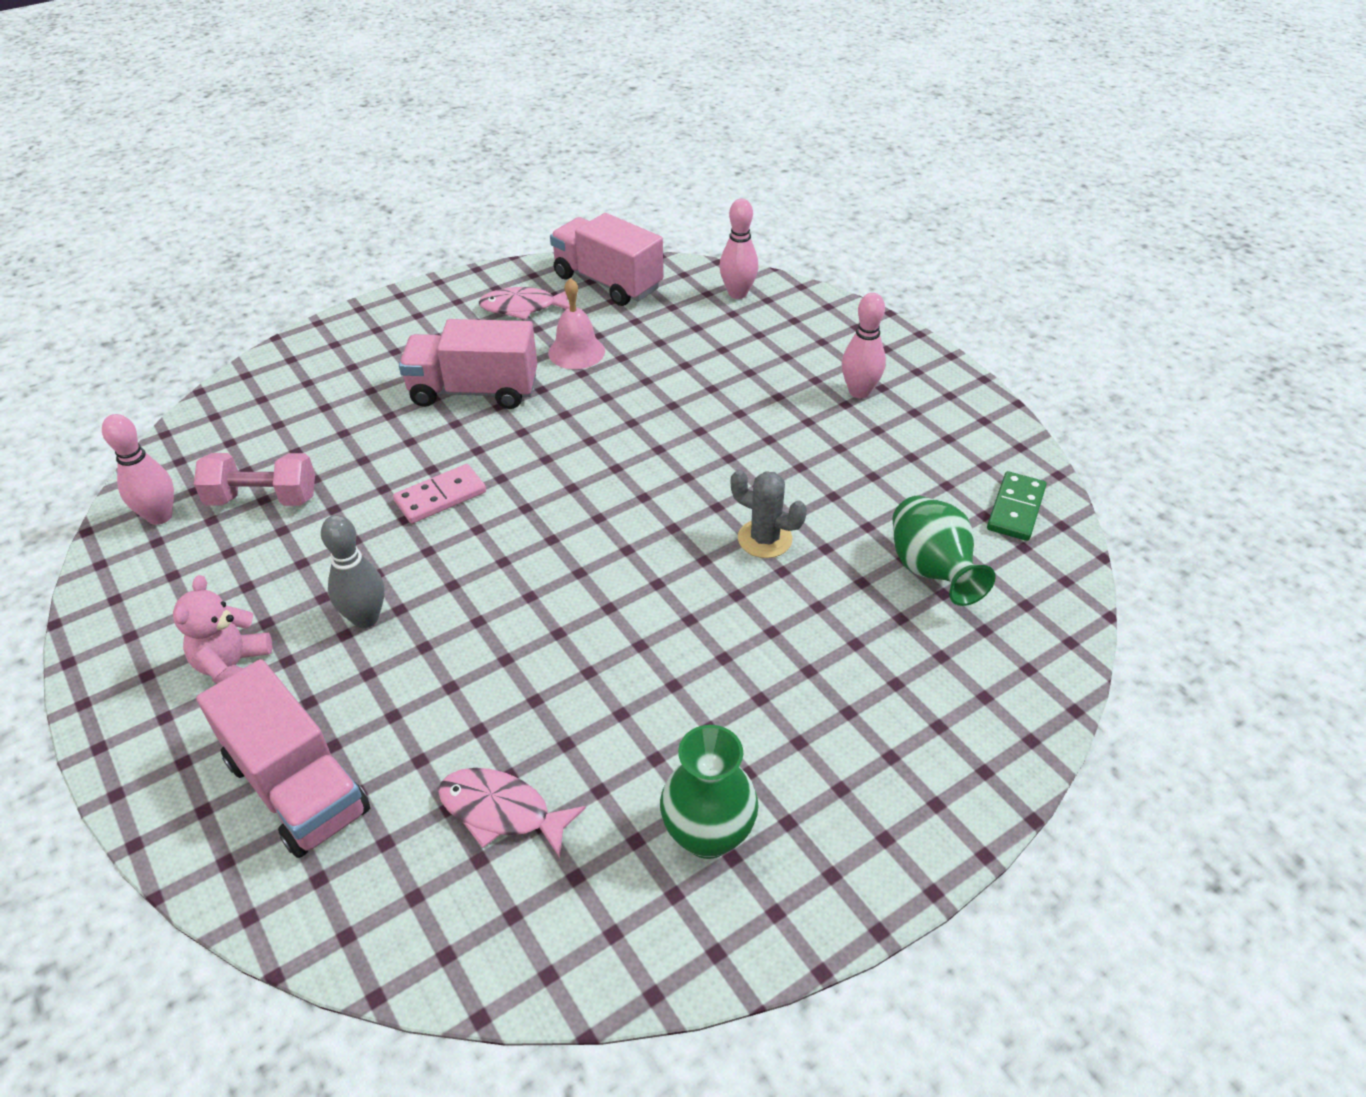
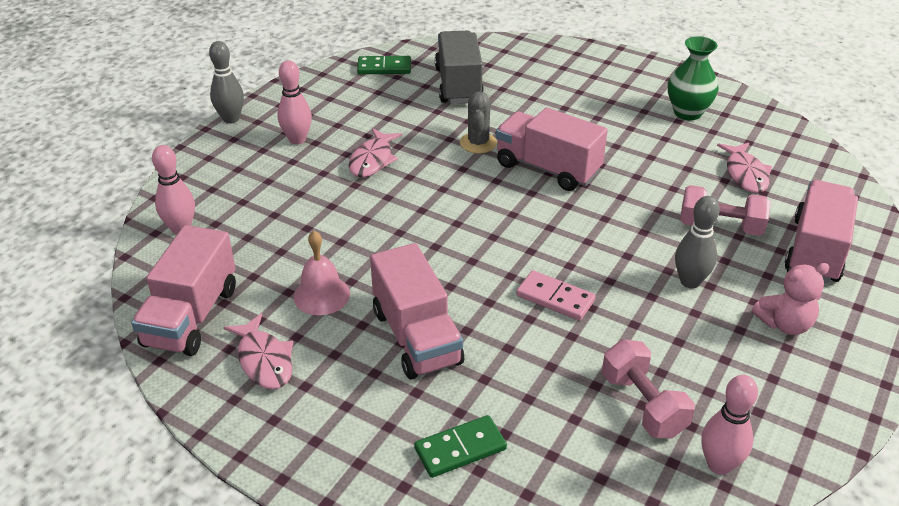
camera: 115 degrees left, 5 degrees down
(336, 379) = (460, 449): none -> green domino
(424, 705) = (720, 227): none -> pink dumbbell
(666, 584) = (547, 168): none -> pink truck
(781, 438) = (372, 160): none -> pink fish
(931, 571) = (458, 85): green vase -> grey truck
(932, 353) = (231, 119): none -> grey bowling pin

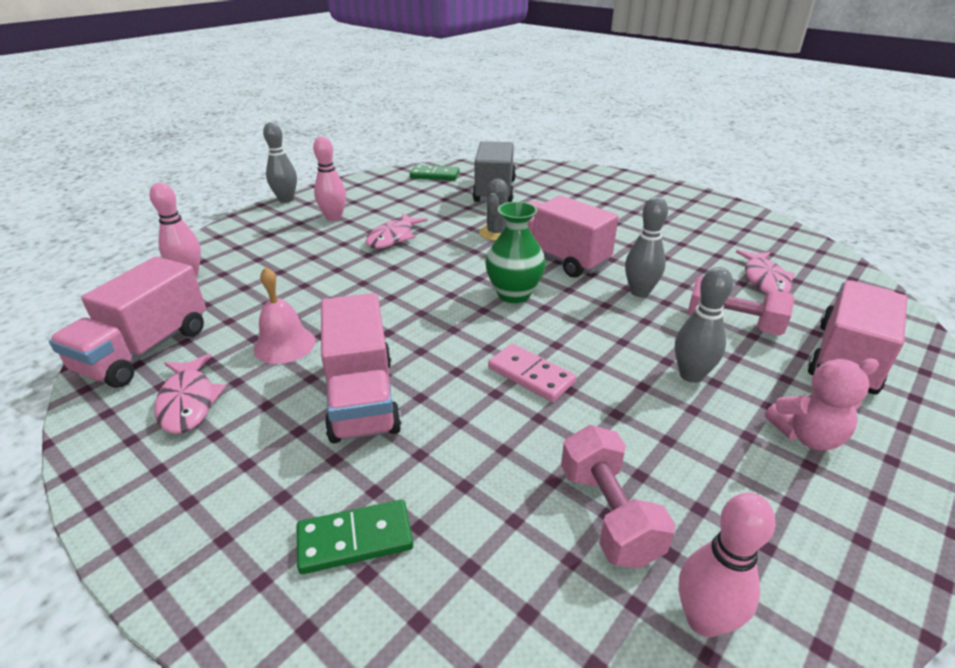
camera: 10 degrees right, 5 degrees down
(633, 201) = (639, 292): none -> grey bowling pin
(687, 113) = (708, 225): green vase -> green vase (514, 294)

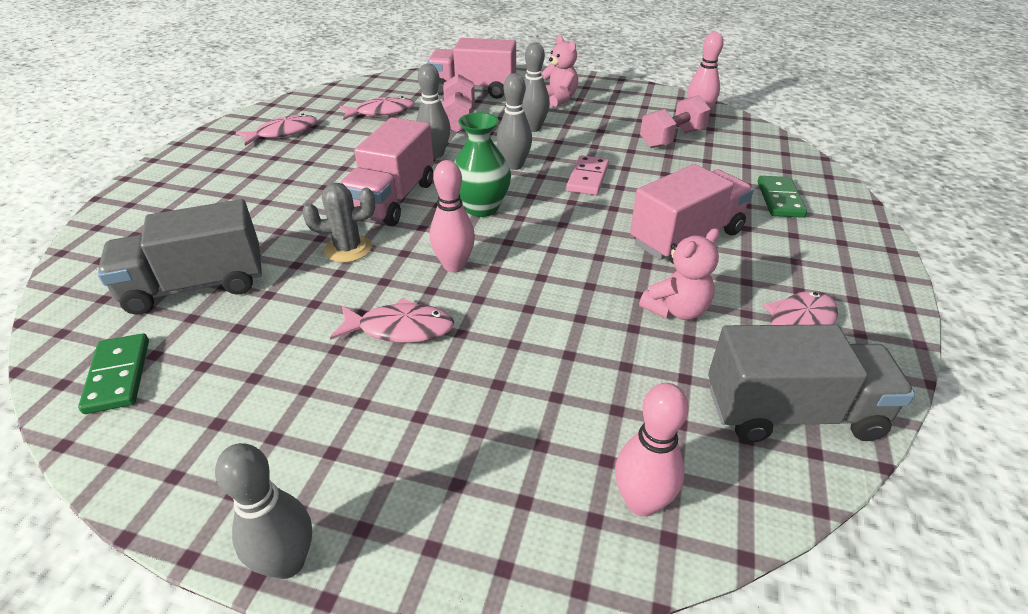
camera: 115 degrees left, 5 degrees up
(145, 350) = (792, 413): pink truck -> grey truck
(284, 345) = (676, 310): pink bell -> pink teddy bear
(334, 218) = (356, 428): pink bowling pin -> pink bowling pin (454, 266)
(355, 539) = (779, 199): green domino -> green domino turned 45 degrees clockwise
(589, 333) = (514, 165): none -> grey bowling pin
(717, 227) = (283, 133): none -> pink fish

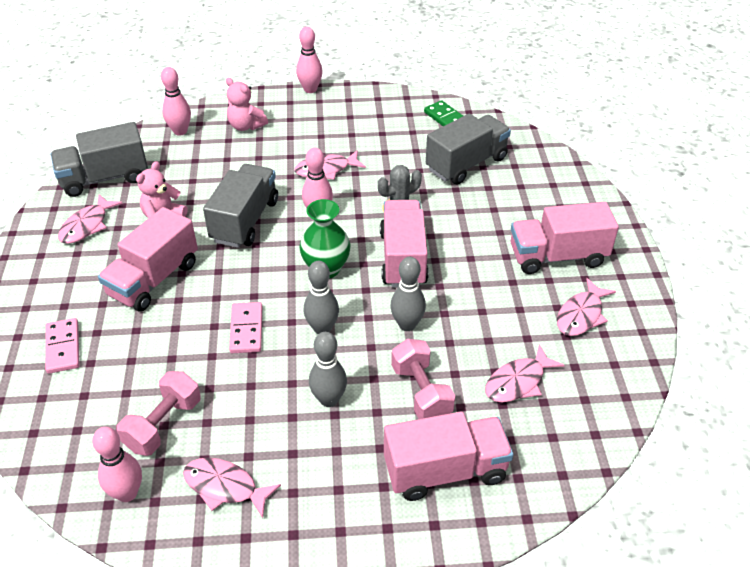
camera: 160 degrees right, 5 degrees up
(240, 170) = (557, 256): none -> pink truck
(287, 562) = (310, 89): grey bowling pin -> pink bowling pin
(557, 279) = (245, 221): none -> grey truck
(558, 99) = (321, 481): pink teddy bear -> pink teddy bear (246, 126)
(626, 107) = (225, 487): none -> pink fish
(779, 199) = (63, 347): green domino -> pink domino

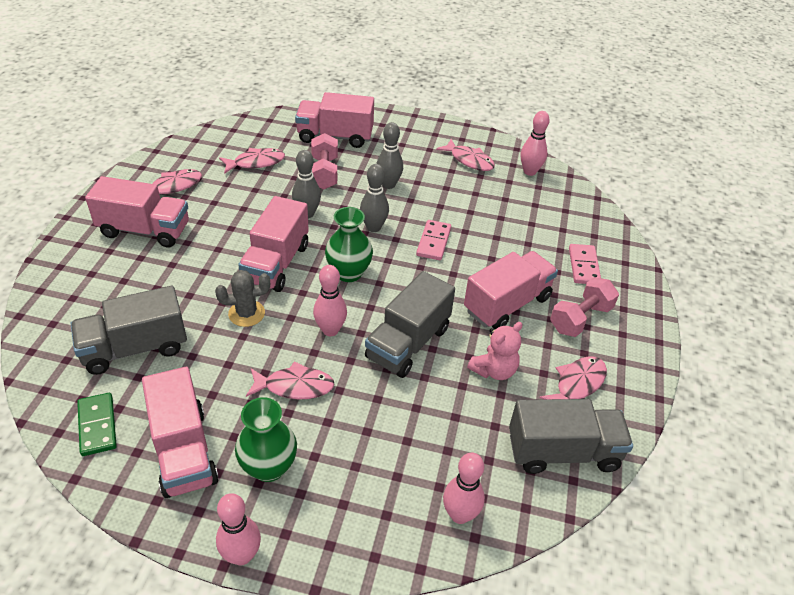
camera: 165 degrees left, 0 degrees up
(163, 424) = (505, 198): pink dumbbell -> pink dumbbell (580, 318)
(246, 126) = (365, 497): pink teddy bear -> none
(318, 125) = (269, 467): none -> green vase
(379, 120) = (183, 451): none -> pink truck

